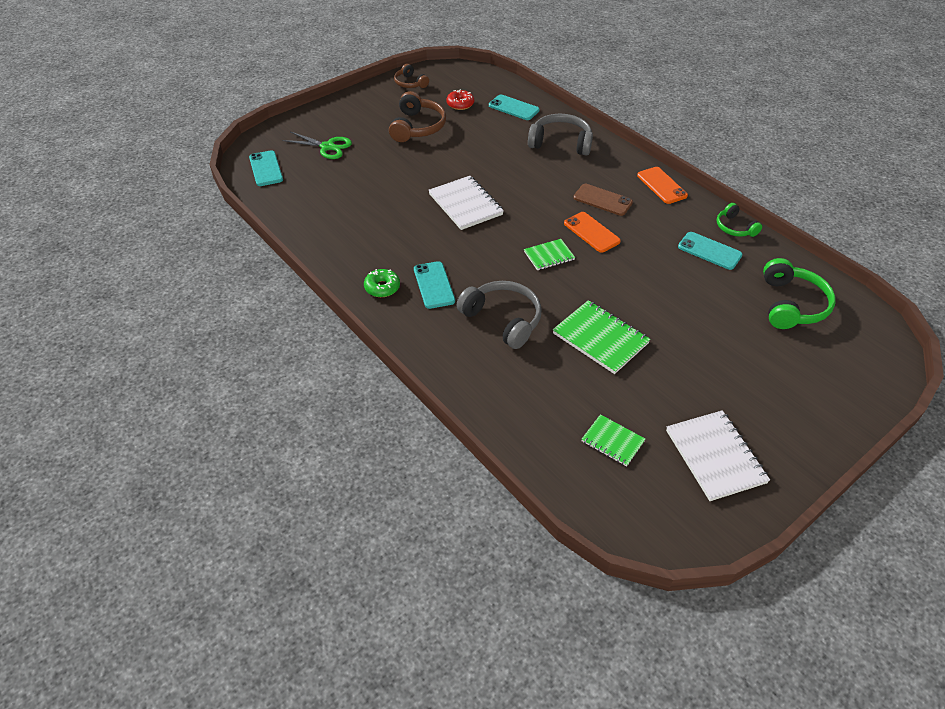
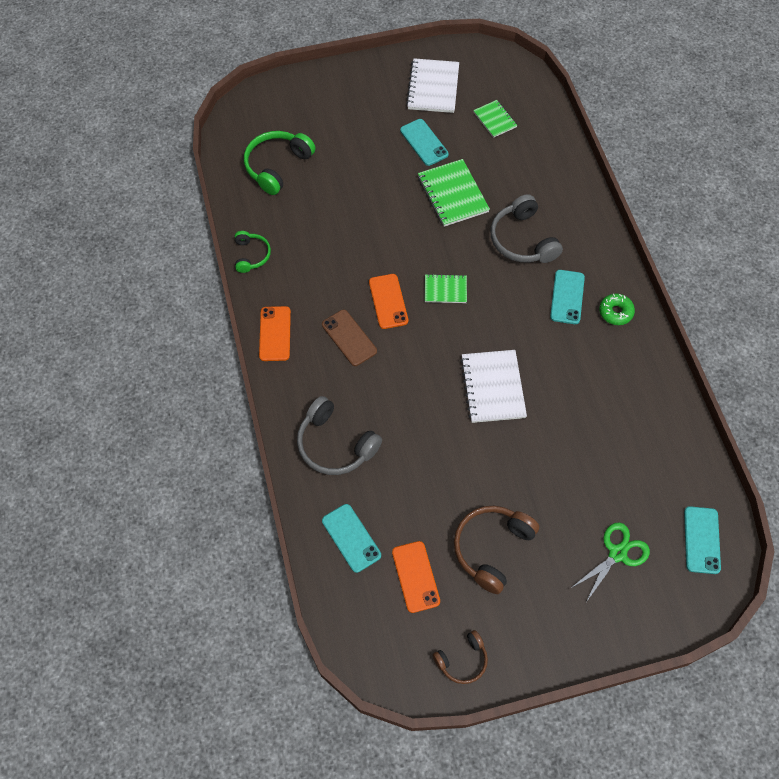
camera: 155 degrees left, 15 degrees up
(327, 147) = (617, 553): green scissors -> green scissors turned 90 degrees clockwise
(410, 83) = (462, 660): brown headphones -> brown headphones turned 75 degrees clockwise
(460, 104) = (415, 576): red donut -> orange phone
(709, 251) = (297, 239): turquoise phone -> turquoise phone (424, 142)

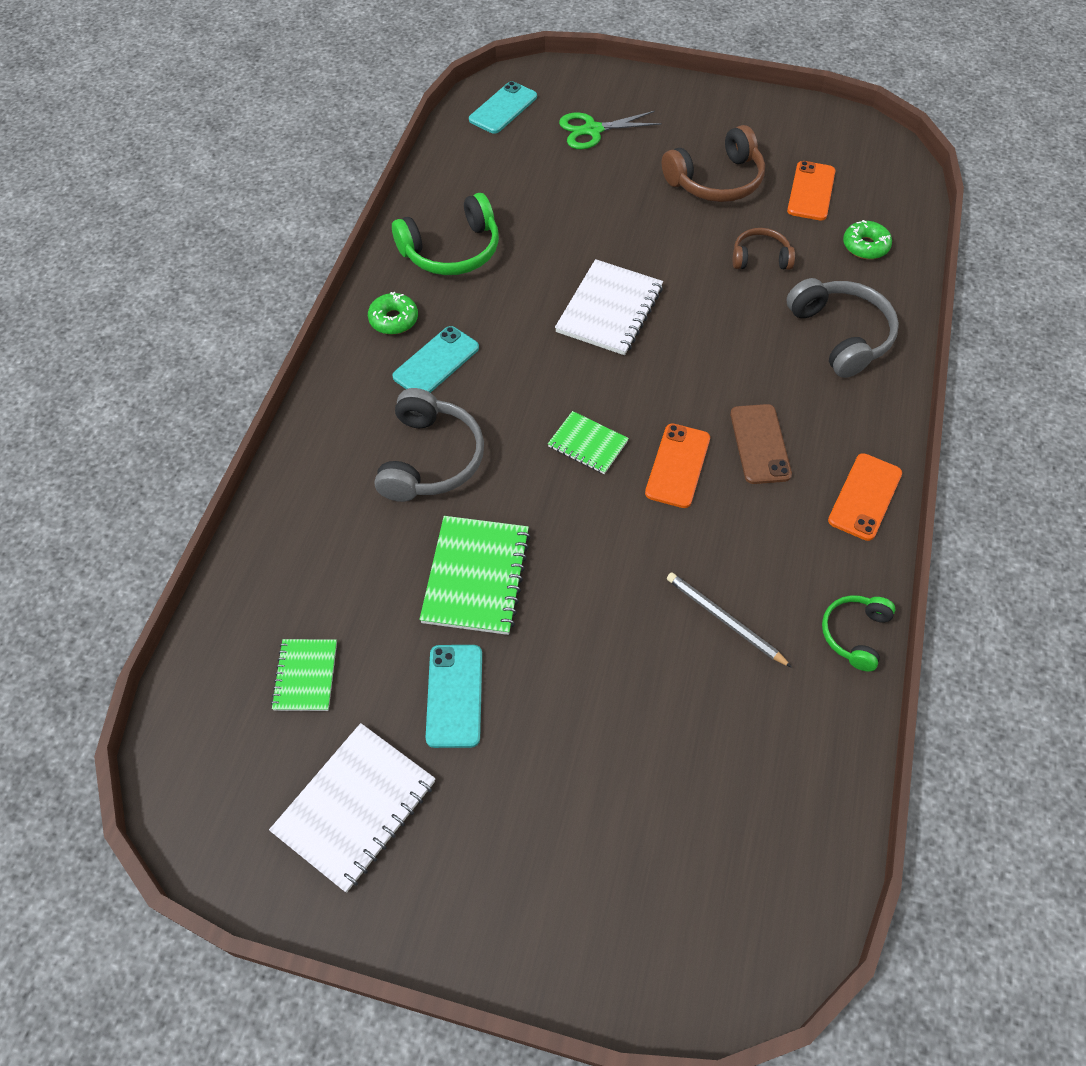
camera: 150 degrees left, 5 degrees down
(277, 166) = (739, 786): green headphones -> green headphones (452, 251)
(319, 231) = (724, 620): none -> grey pencil
(351, 538) = (865, 246): turquoise phone -> green donut
(462, 660) = (800, 122): brown headphones -> brown headphones (760, 258)

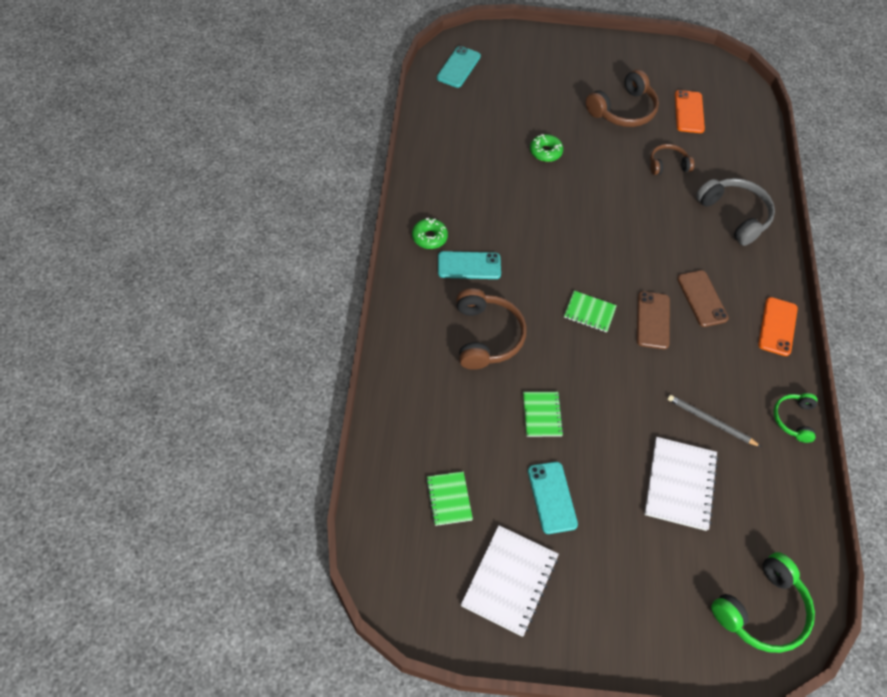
camera: 15 degrees left, 0 degrees up
(430, 459) = (486, 336): grey headphones -> brown headphones
(436, 362) = (469, 266): turquoise phone -> turquoise phone turned 60 degrees clockwise
(452, 251) = (455, 181): green headphones -> green headphones (762, 610)
(476, 576) = (542, 415): green notebook -> green notebook, size x0.59
(592, 130) = (527, 79): green scissors -> none
(609, 310) = (577, 214): white notebook -> white notebook (680, 484)
(677, 466) = (653, 320): orange phone -> brown phone
(865, 246) = (734, 149): green donut -> green donut (545, 152)

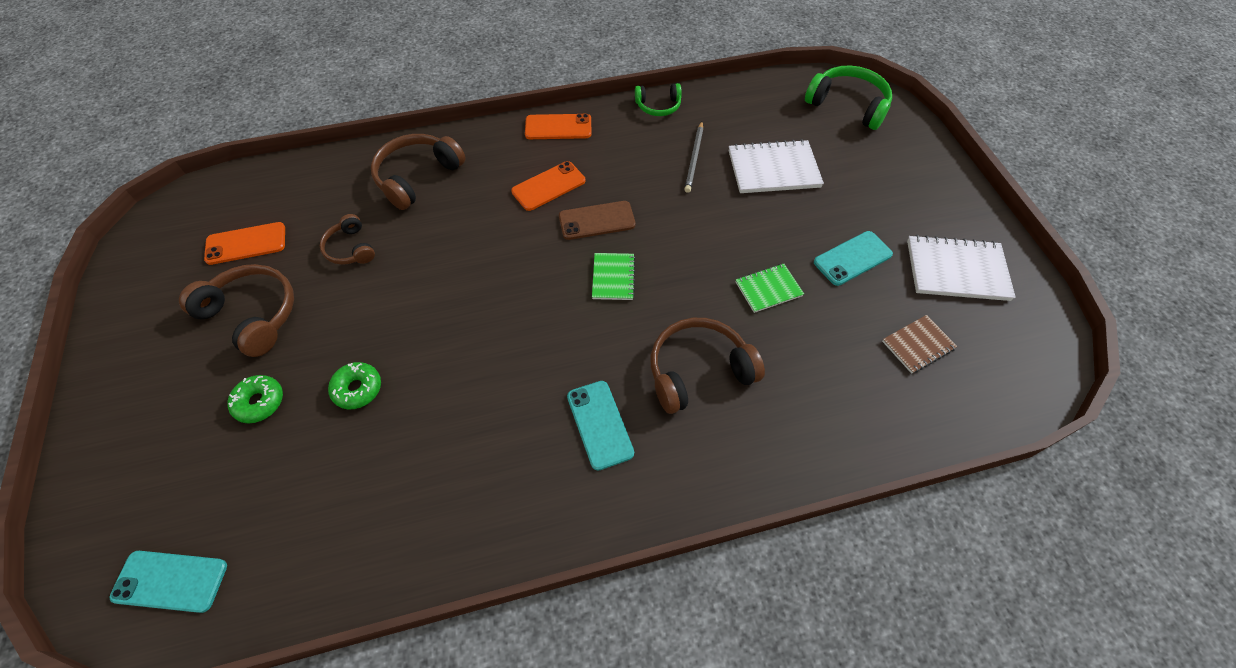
camera: 105 degrees left, 0 degrees up
(429, 237) = (571, 493): green donut -> green donut (259, 402)
(449, 499) = (918, 345): green notebook -> brown notebook
(702, 298) = (548, 186): brown phone -> orange phone
(734, 215) = (417, 177): grey headphones -> brown headphones

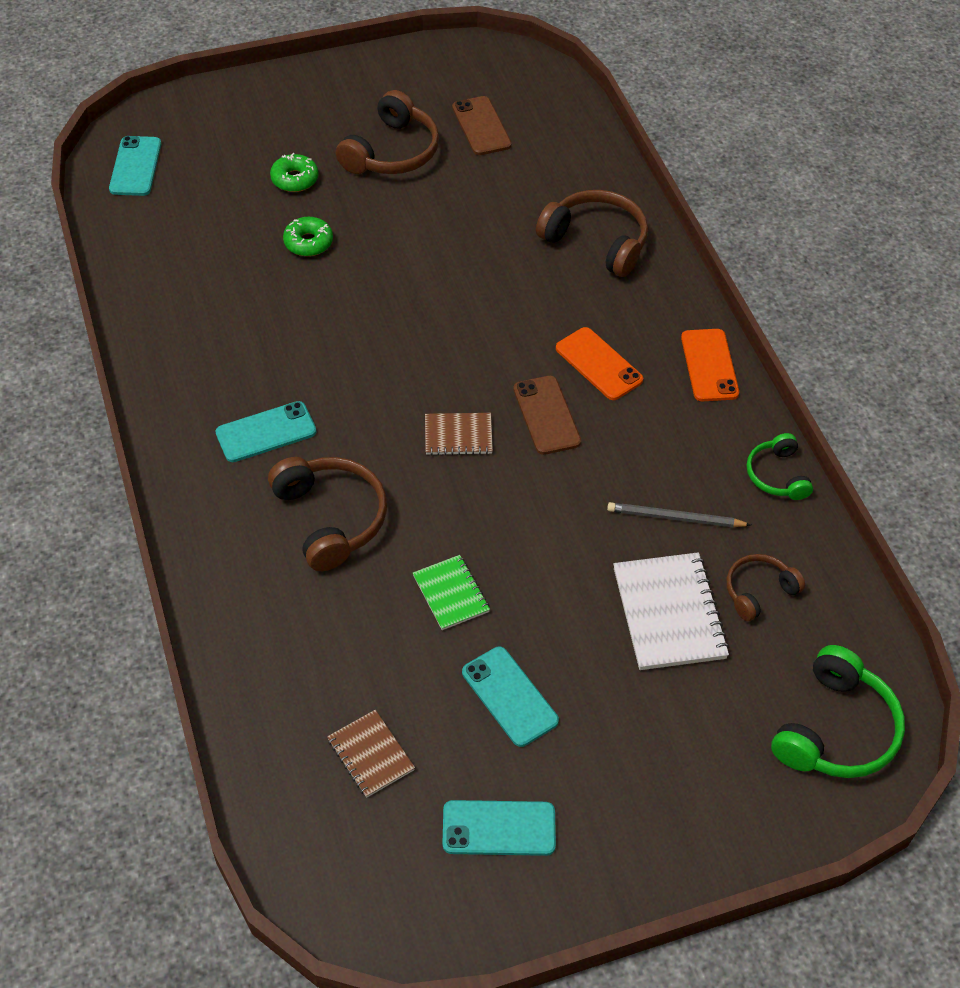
camera: 85 degrees right, 5 degrees down
(246, 243) = (481, 126): orange phone -> brown phone
(350, 248) = (482, 205): brown headphones -> brown headphones (758, 591)
(613, 277) = (458, 435): green notebook -> brown notebook
(956, 270) = (499, 828): white notebook -> turquoise phone

